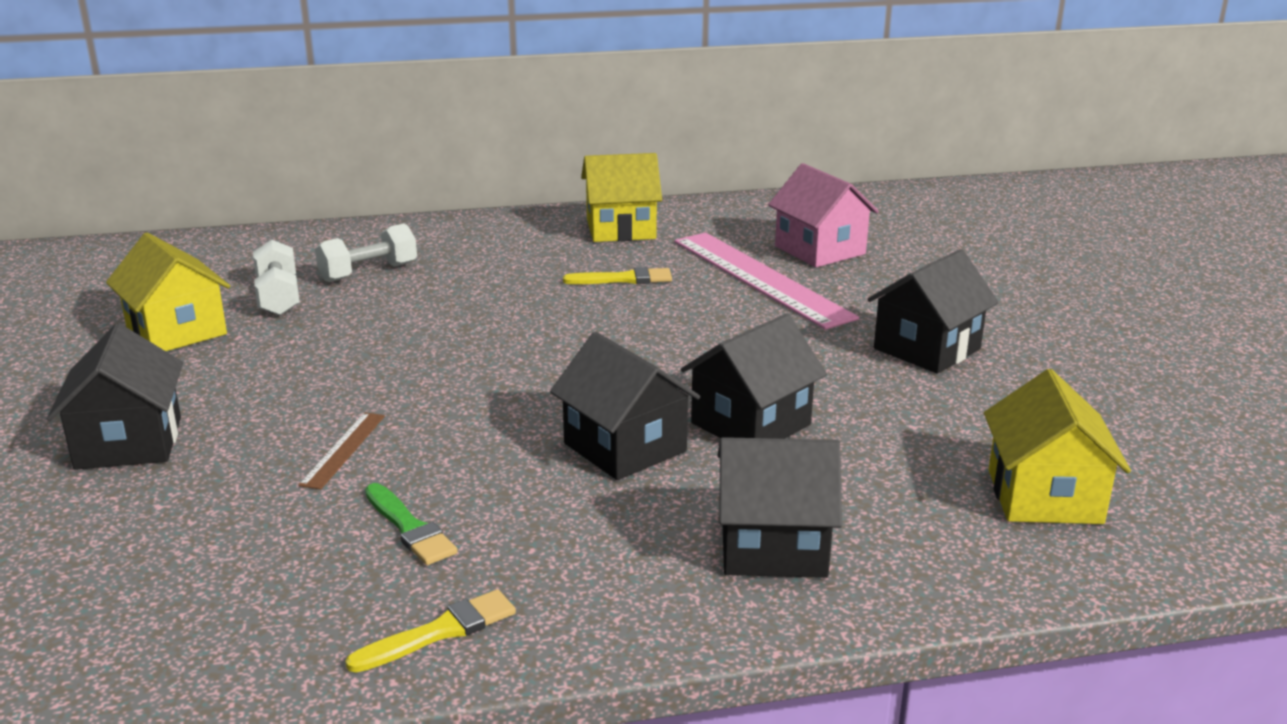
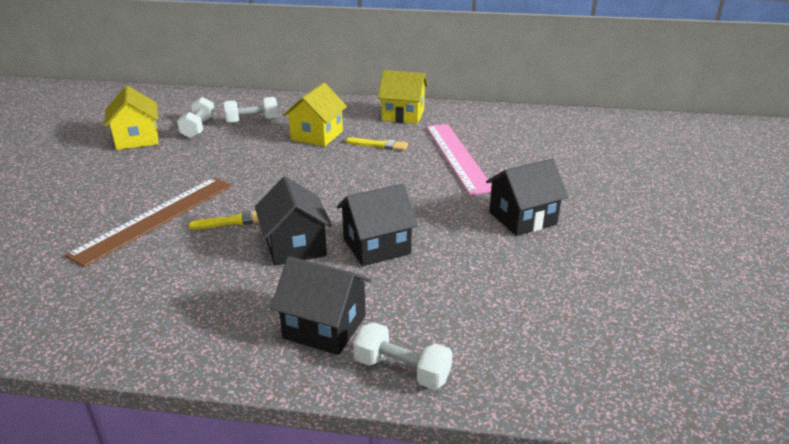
camera: 20 degrees right, 5 degrees up
(129, 443) = (65, 195): black house -> none
(343, 449) = (155, 218): brown ruler -> brown ruler, size x2.27
(410, 528) = (148, 270): green brush -> none
(440, 631) = (110, 334): yellow brush -> yellow brush (234, 221)
(820, 250) = (507, 144): pink house -> none
(932, 576) = (402, 370): none -> white dumbbell
(1044, 496) = (518, 333): yellow house -> yellow house (317, 135)

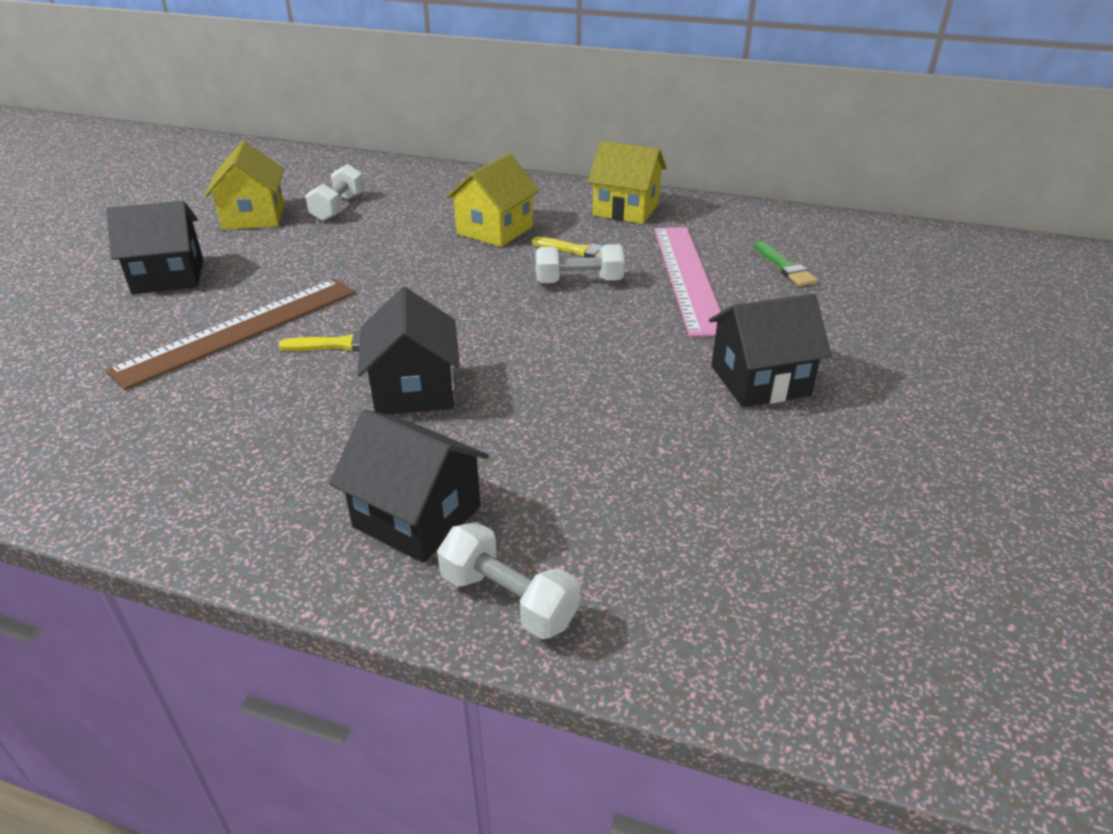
camera: 10 degrees right, 5 degrees up
(252, 121) = (413, 203): white dumbbell -> white dumbbell (579, 282)
(376, 246) = (529, 402): black house -> black house (168, 276)
(518, 145) = (784, 267): none -> green brush

